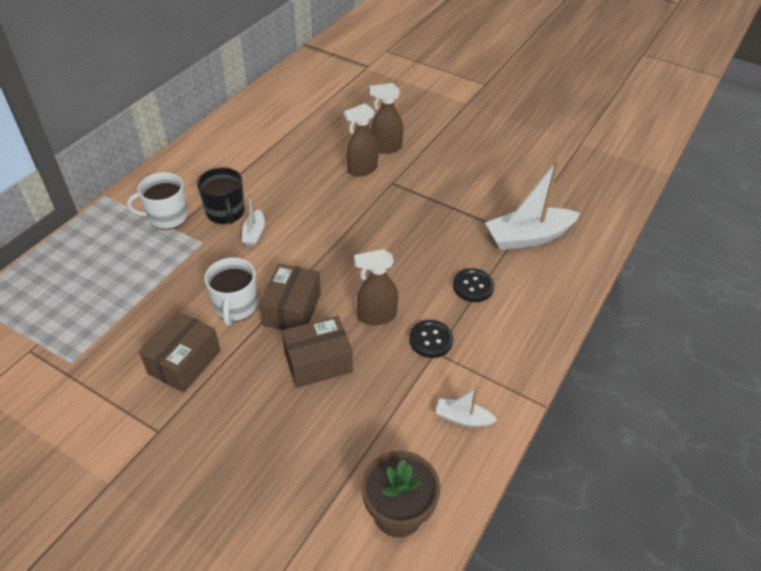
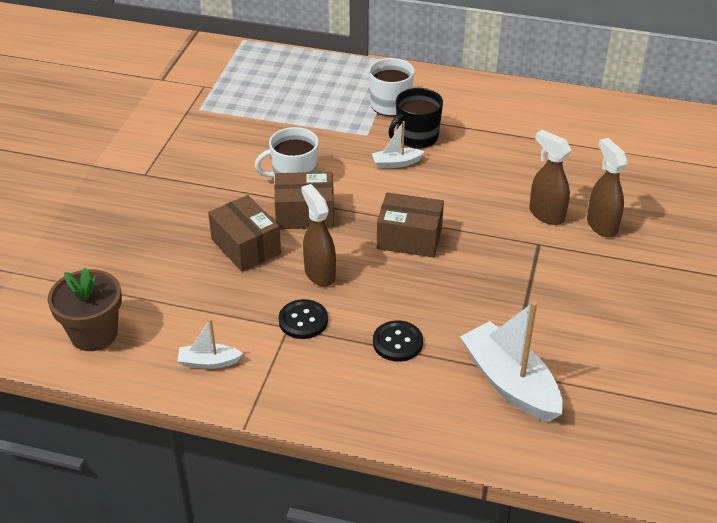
camera: 75 degrees right, 5 degrees down
(184, 362) = (219, 167): brown box -> brown box (409, 238)
(463, 418) = (209, 362): white boat -> white boat turned 90 degrees counterclockwise

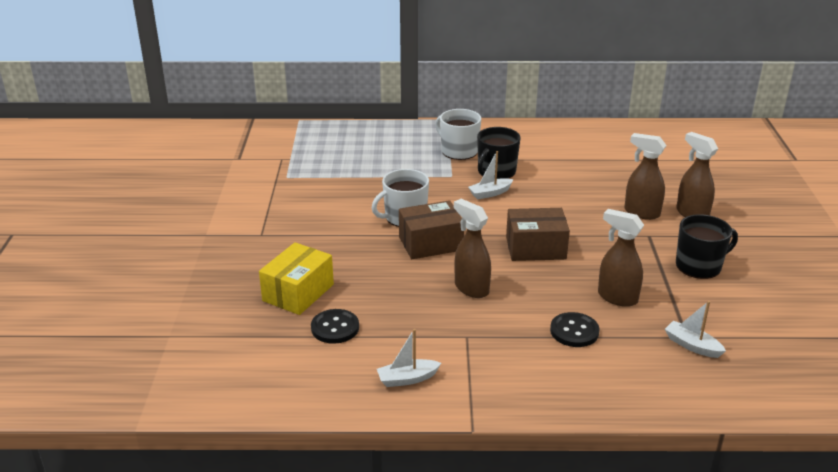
camera: 15 degrees left, 10 degrees down
(94, 334) = (279, 375): brown flower pot -> none
(150, 247) = (298, 292): none -> yellow box
(246, 246) = (390, 277): brown box -> none
(303, 320) = (478, 328): black button -> black button (335, 328)
(462, 312) = (617, 297): none -> brown spray bottle
(510, 383) = (692, 345): white boat -> white boat, size x0.49
(572, 291) = (699, 266): none -> black mug

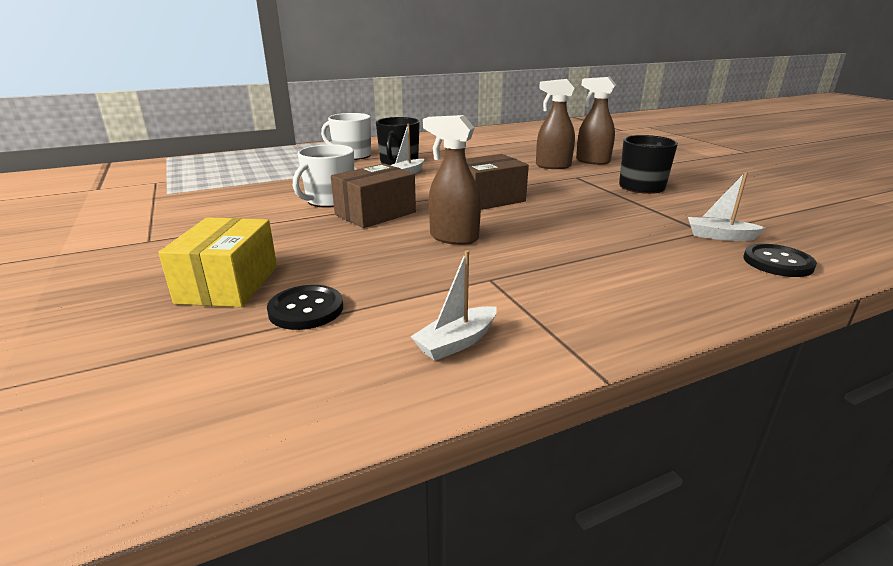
camera: 25 degrees left, 5 degrees down
(574, 331) = (600, 249): black button -> black button (777, 262)
(617, 297) = (605, 217): brown spray bottle -> none

